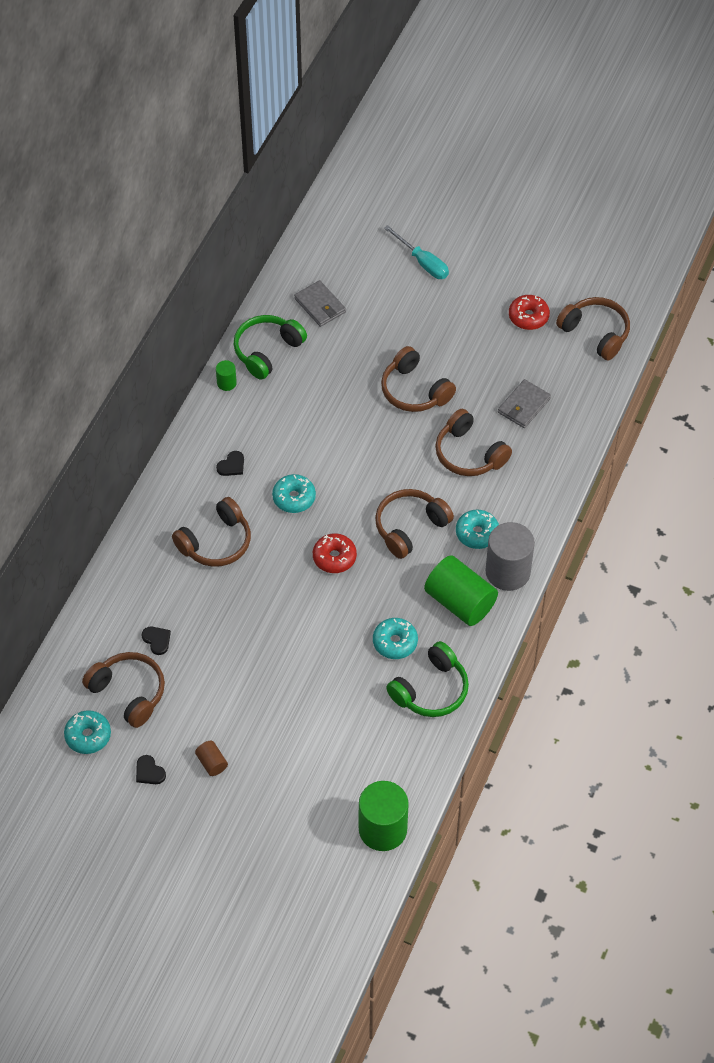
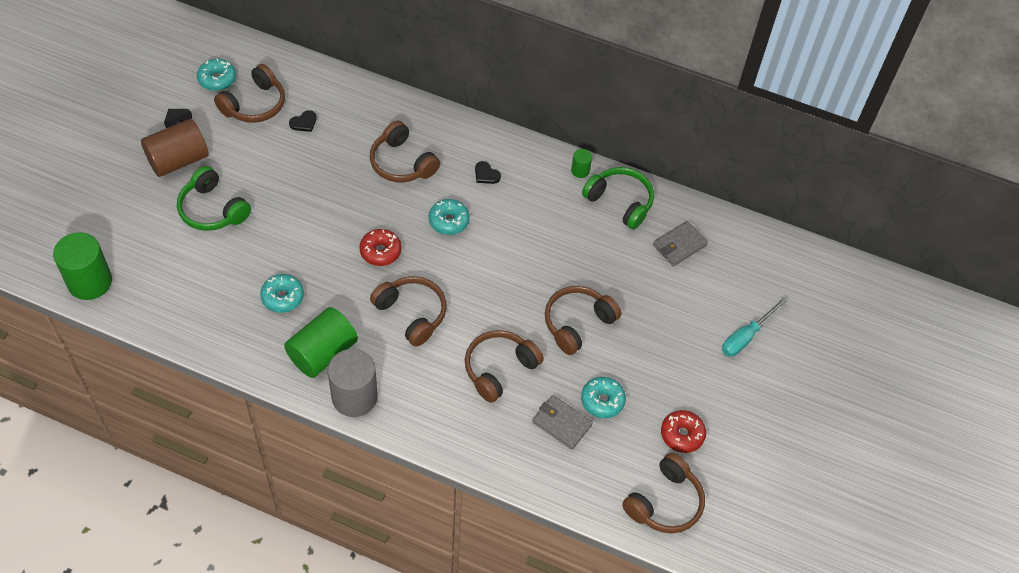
camera: 85 degrees right, 0 degrees up
(212, 763) = (178, 160): brown cylinder -> brown cylinder, size x2.17
(431, 690) = (227, 324): green headphones -> green headphones (212, 209)
(477, 533) = (402, 371): turquoise donut -> turquoise donut (602, 401)

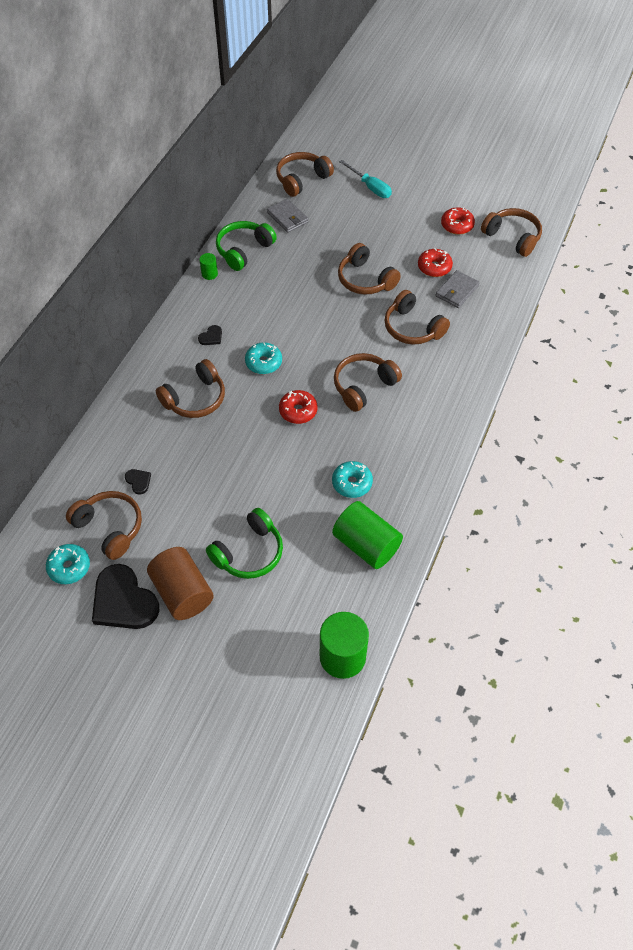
camera: 85 degrees left, 0 degrees up
(177, 119) = (123, 601): black heart -> black heart, size x2.33
(322, 353) = (409, 448): green cylinder -> green cylinder (366, 545)
(354, 397) = (450, 423): grey cylinder -> none
(602, 401) = (434, 267): turquoise donut -> red donut
(751, 261) = (302, 179): none -> brown headphones

